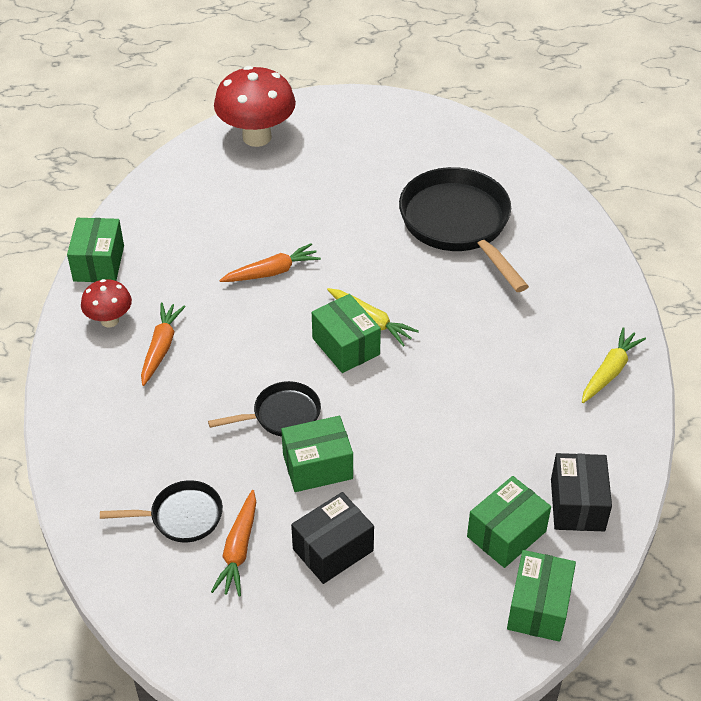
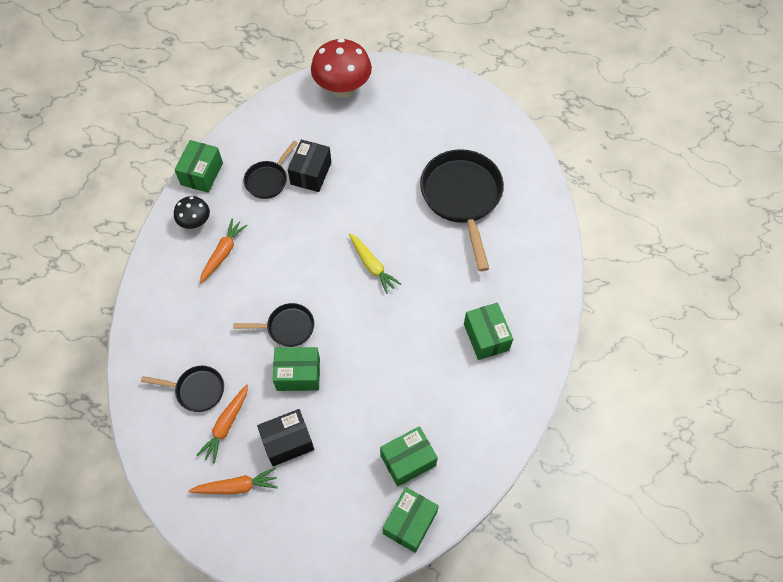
camera: 15 degrees right, 15 degrees up
(109, 320) = (195, 223): red mushroom -> black mushroom
(193, 253) = (268, 180): none -> black pan
(272, 272) = (317, 208): orange carrot -> orange carrot (236, 486)
(346, 346) = (348, 282): green box -> green box (486, 337)
(577, 505) = (465, 450): black box -> black box (311, 173)
(609, 371) = (527, 348): yellow carrot -> none

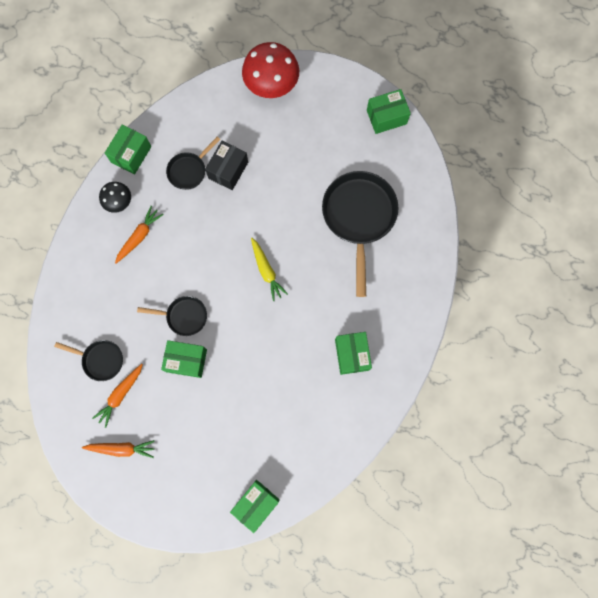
camera: 10 degrees right, 15 degrees up
(287, 442) = (168, 418): black box -> none
(408, 460) = (264, 452): green box -> green box (386, 117)

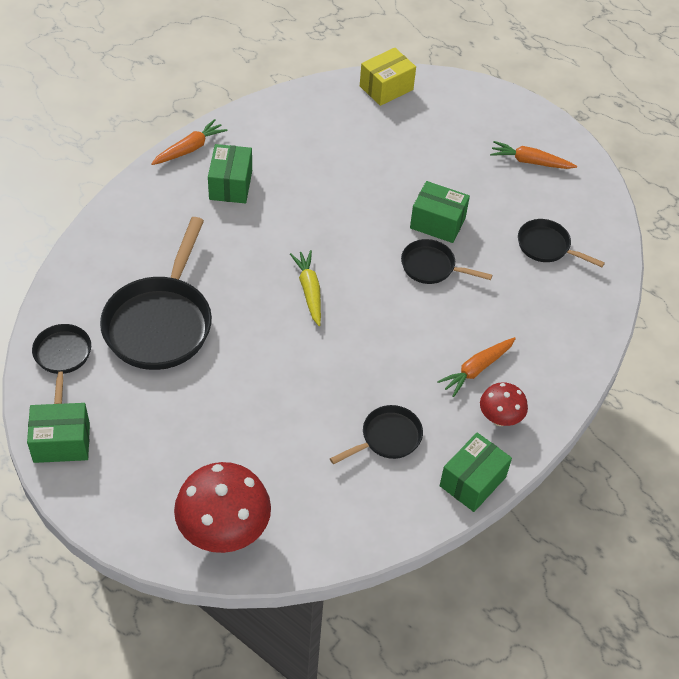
camera: 170 degrees left, 25 degrees down
(119, 203) = (499, 419): black mushroom -> red mushroom
(120, 395) = (525, 208): orange carrot -> orange carrot (189, 149)
(228, 170) = (328, 425): black box -> none
(256, 504) = (386, 88): green box -> yellow box
(411, 175) = (62, 357): none -> black pan

